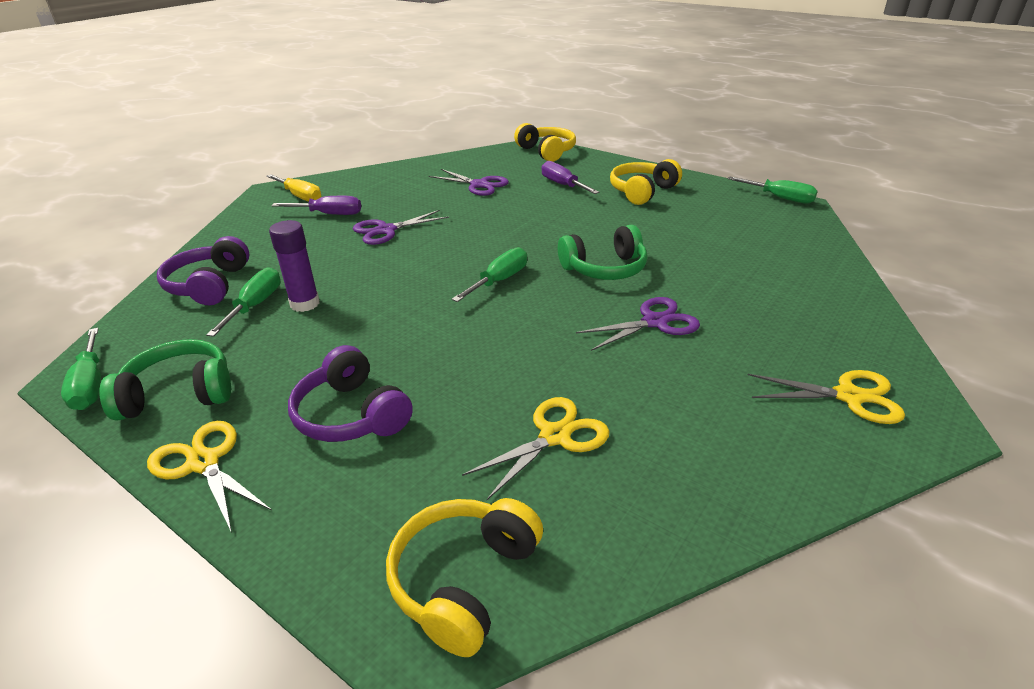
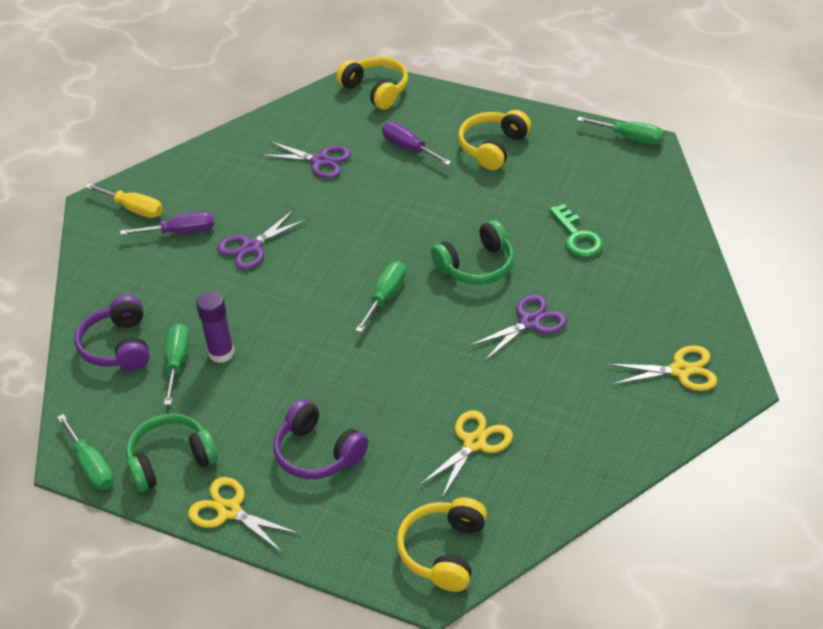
camera: 10 degrees left, 10 degrees up
(719, 259) = (577, 237): none -> green key

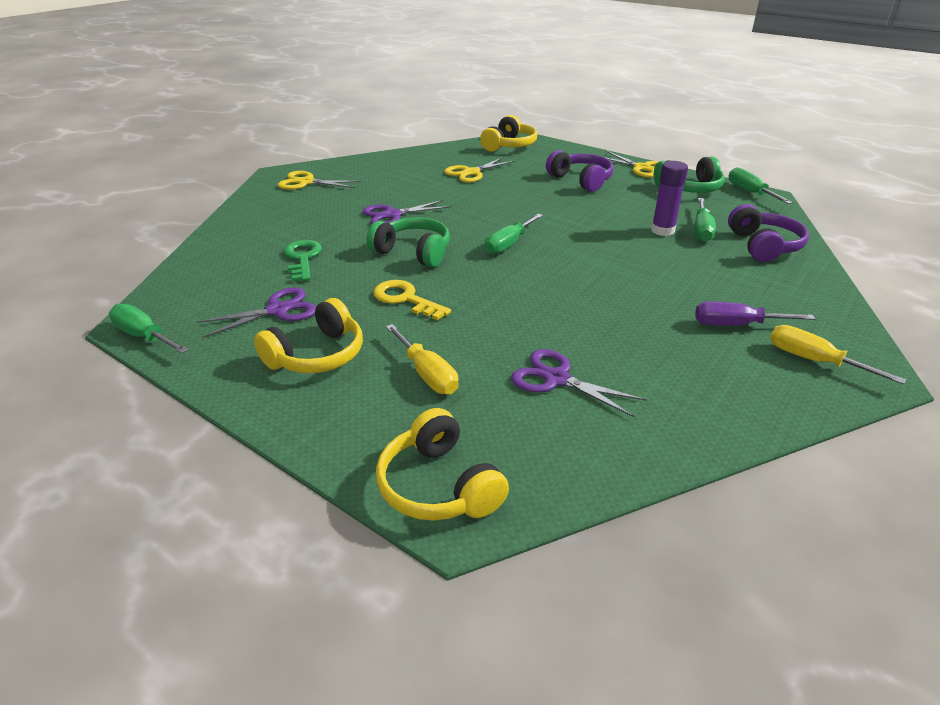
camera: 170 degrees left, 10 degrees down
(251, 247) = (645, 299): purple scissors -> purple scissors (278, 310)
(409, 148) = (427, 374): purple screwdriver -> yellow screwdriver
(455, 208) = (405, 299): none -> yellow key
(476, 266) = (413, 252): green headphones -> green headphones turned 45 degrees clockwise

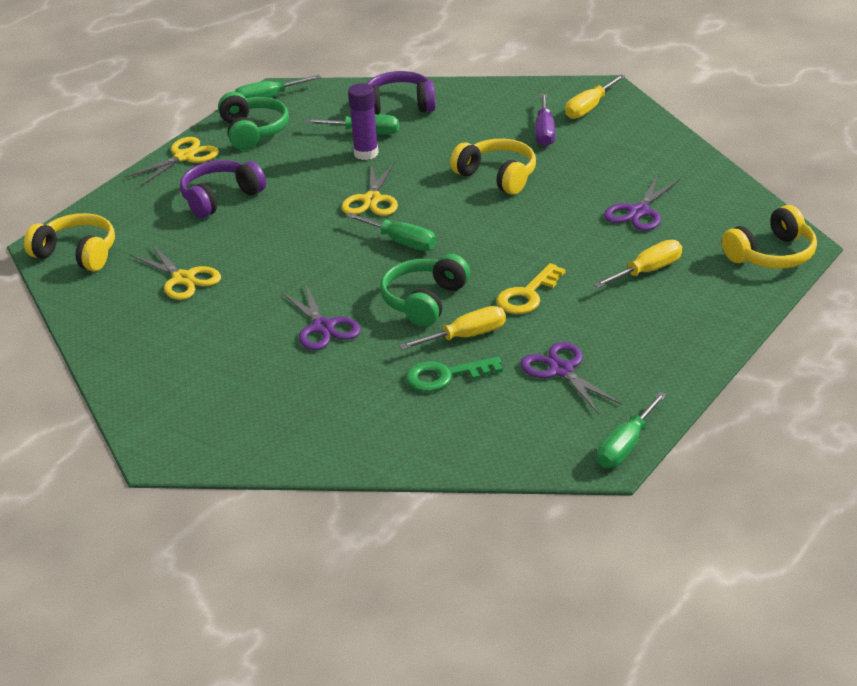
camera: 90 degrees left, 0 degrees up
(306, 182) = (203, 419): yellow scissors -> yellow scissors (372, 200)
(317, 355) = (634, 332): yellow headphones -> yellow headphones (497, 176)
(353, 268) = (466, 336): none -> yellow screwdriver

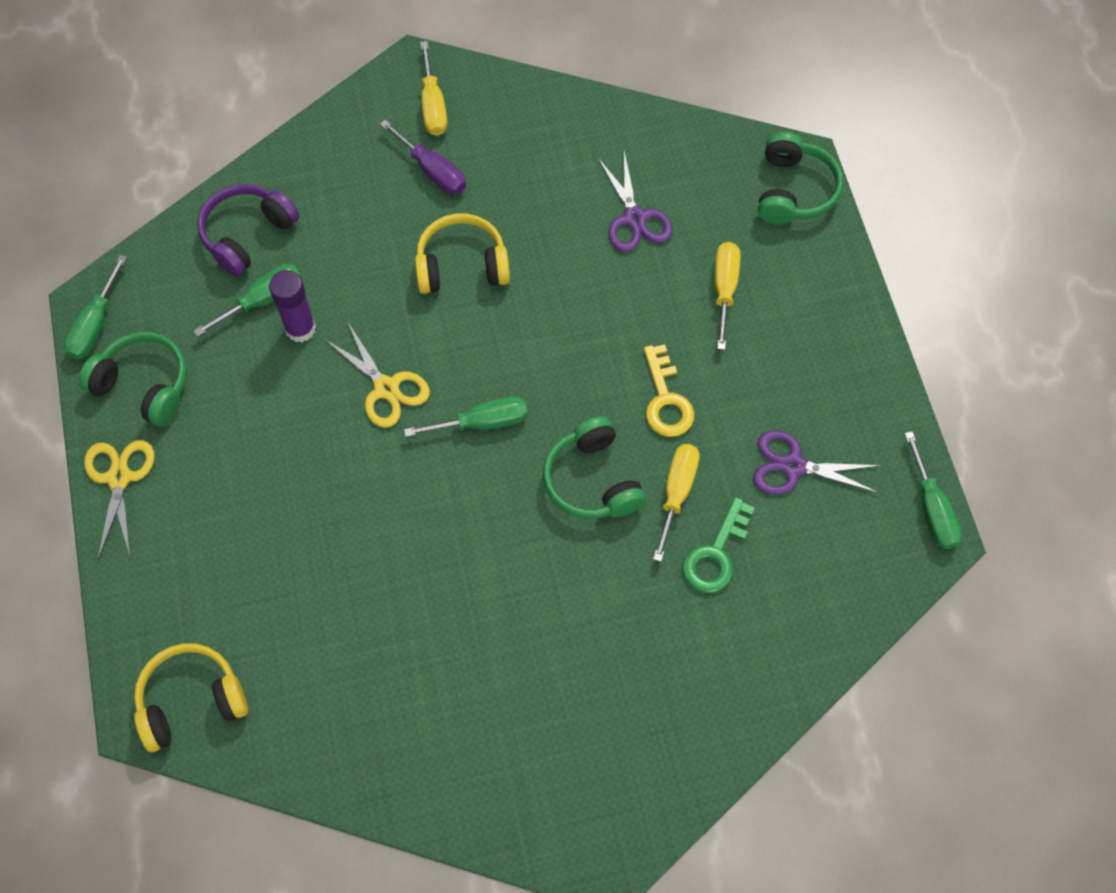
camera: 50 degrees left, 30 degrees up
(183, 279) = (343, 641): yellow scissors -> none
(220, 198) = (235, 505): purple headphones -> none
(323, 327) = (547, 588): purple scissors -> none
(772, 255) = (794, 190): yellow headphones -> green headphones

